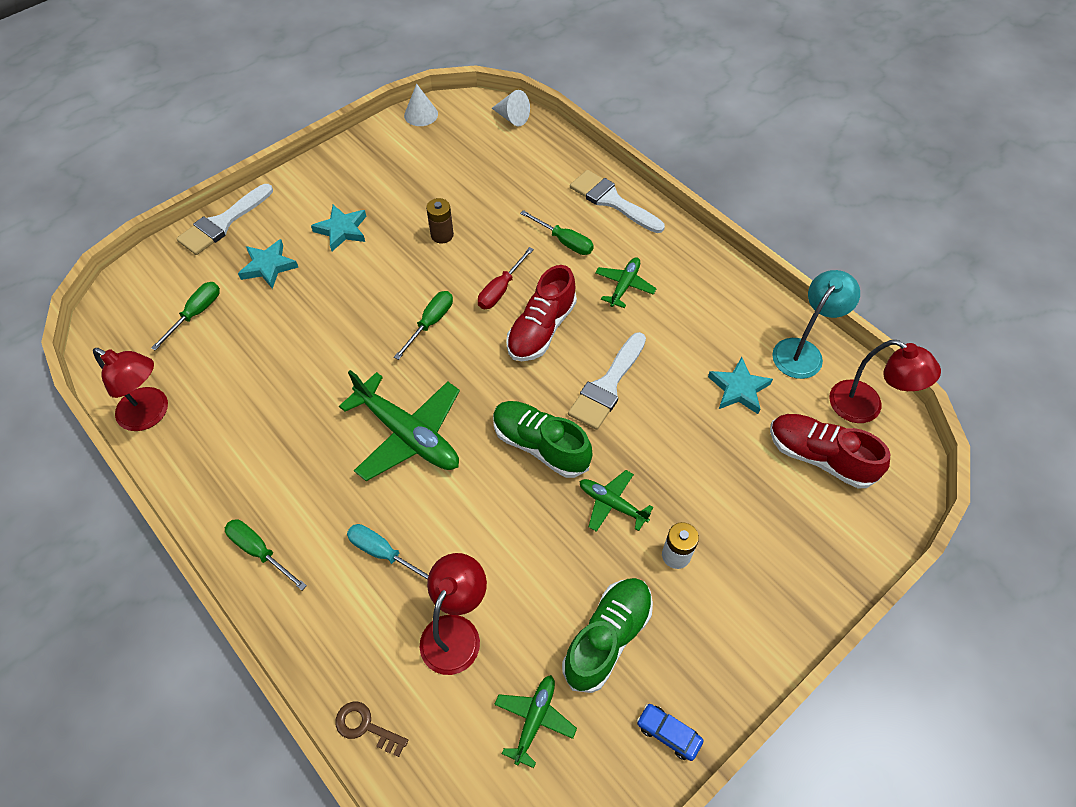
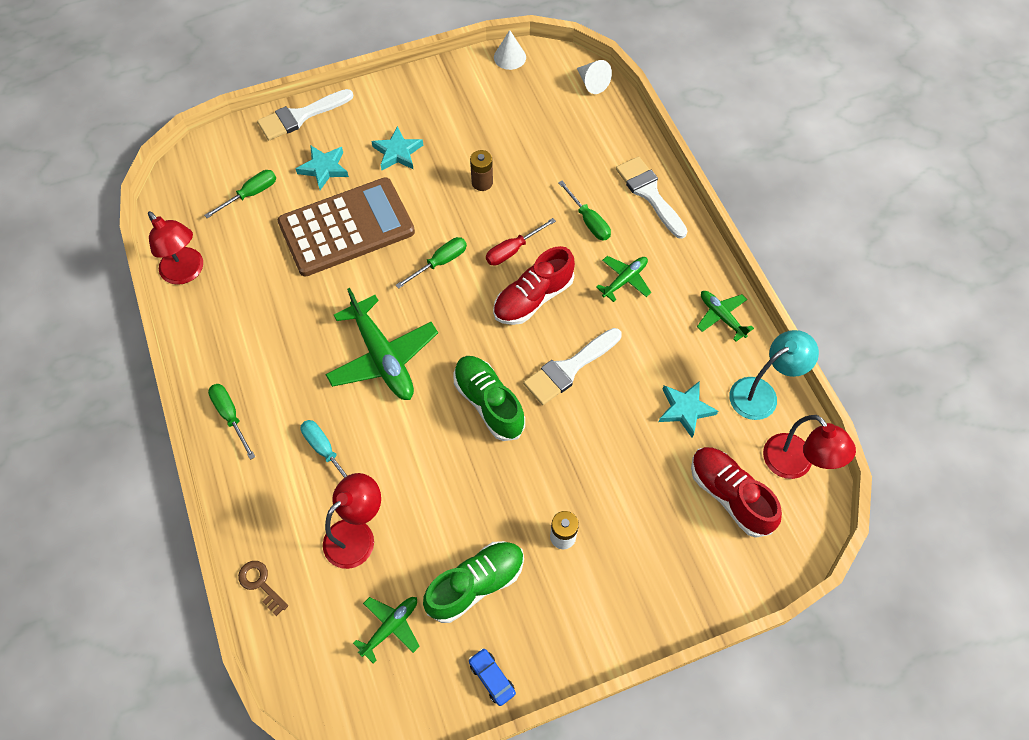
camera: 20 degrees right, 5 degrees up
(316, 317) = (346, 227): none -> brown calculator
(612, 504) = (527, 474): green plane -> green plane (721, 317)

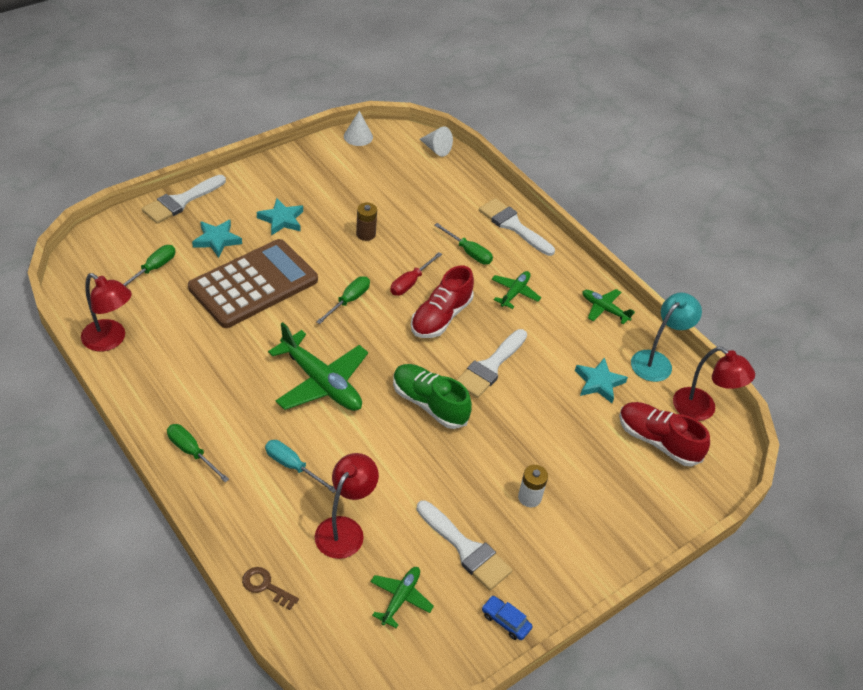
camera: 20 degrees left, 15 degrees down
(475, 584) = (466, 549): green shoe -> white brush

